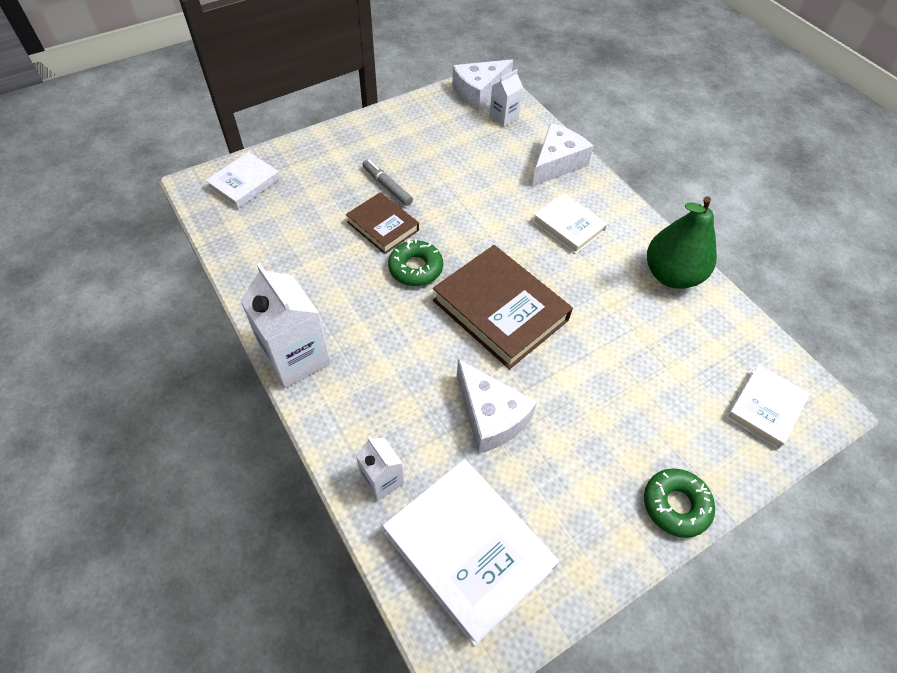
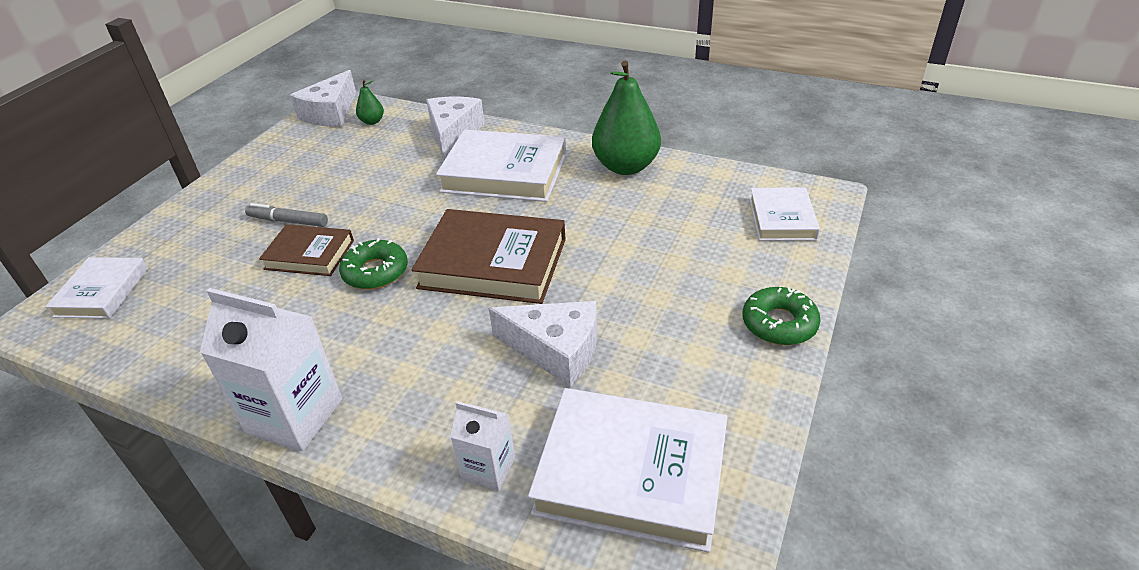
camera: 30 degrees left, 15 degrees down
(503, 117) = (372, 121): white carton -> green pear
(568, 226) = (504, 173): white book -> white book, size x1.72

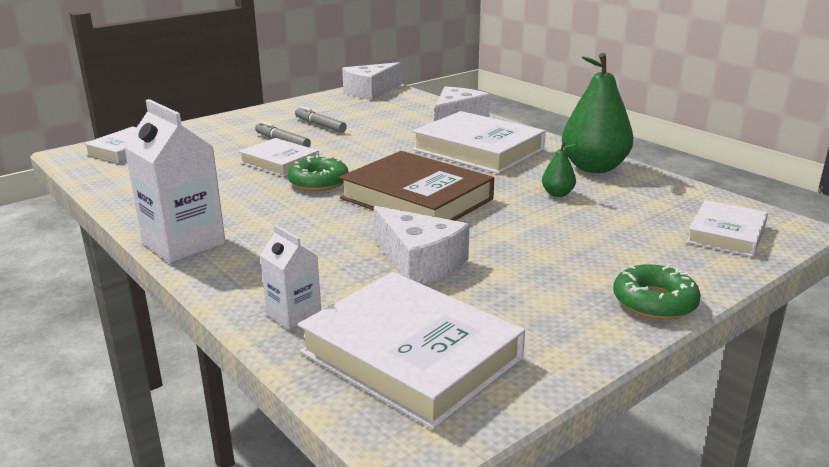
camera: 25 degrees right, 15 degrees down
(309, 255) = (279, 162): brown book -> white book
(312, 183) = (320, 125): none -> grey marker
(372, 121) = (398, 102): green pear -> green pear (557, 194)

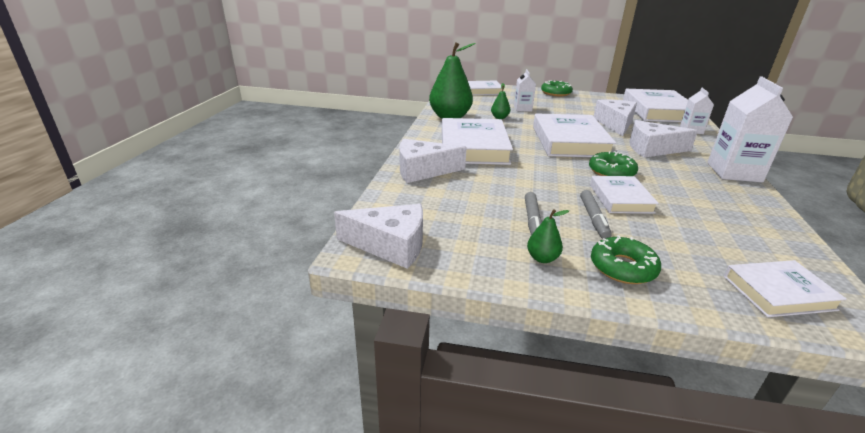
camera: 130 degrees left, 5 degrees up
(233, 127) = (622, 267): none -> green donut
(285, 114) = (542, 258): none -> green pear
(312, 235) = (652, 149): none -> white cheese
(416, 199) = (570, 141): brown book -> white book
(582, 225) = (522, 108): none -> white carton

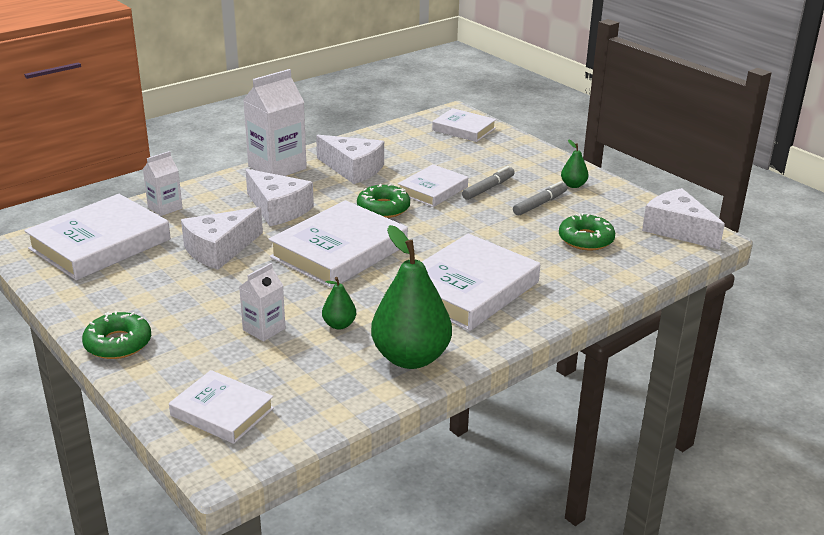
camera: 140 degrees left, 0 degrees up
(423, 170) = (574, 282): white cheese -> white cheese (353, 169)
(622, 267) = (528, 164): green donut -> green donut (586, 239)

